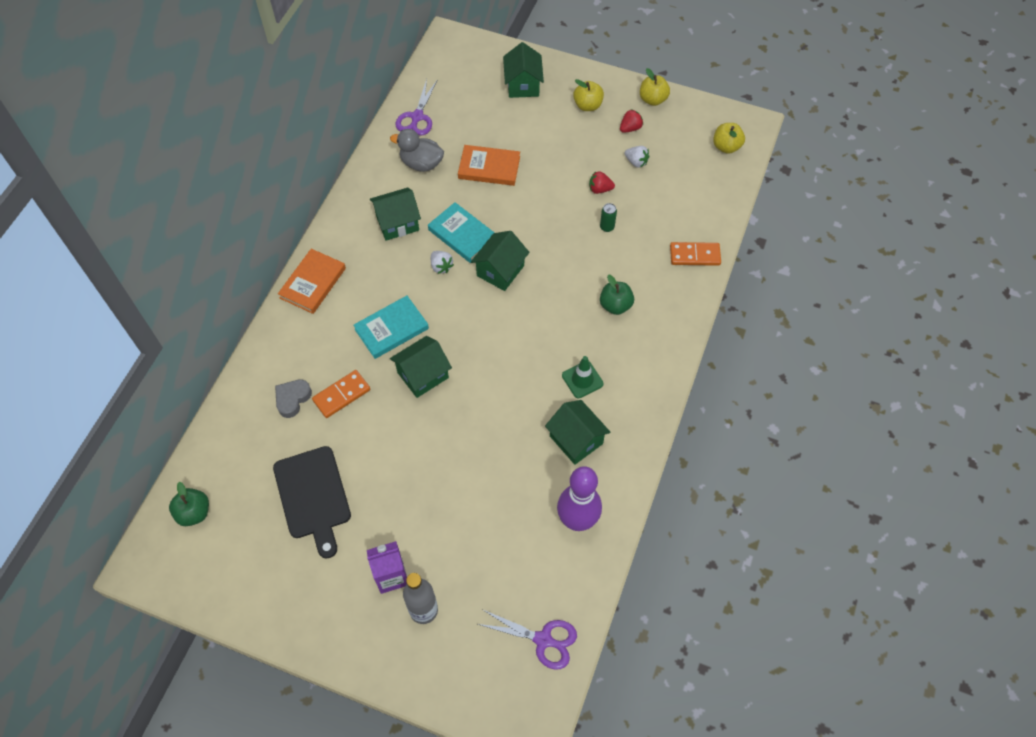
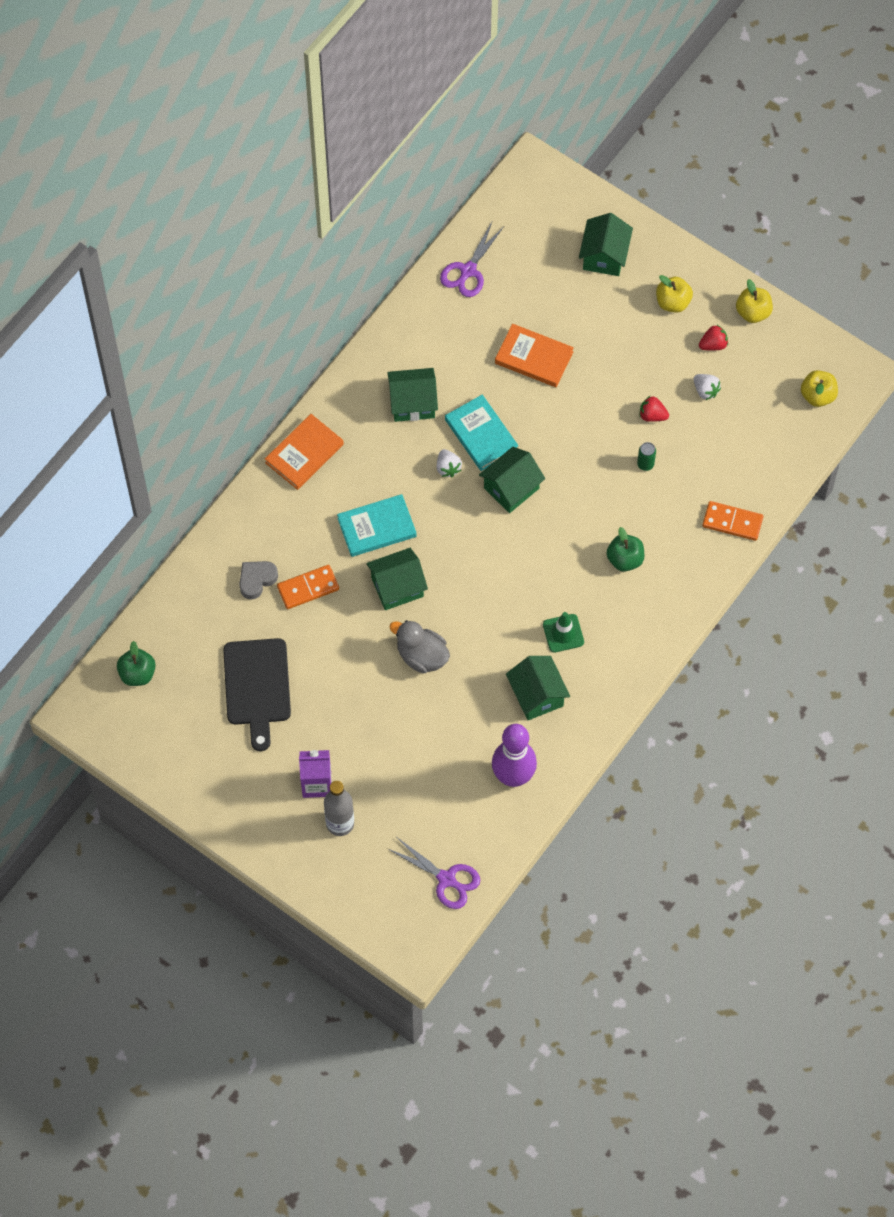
camera: 15 degrees right, 5 degrees up
(421, 163) = (458, 334): grey duck -> grey duck (421, 656)

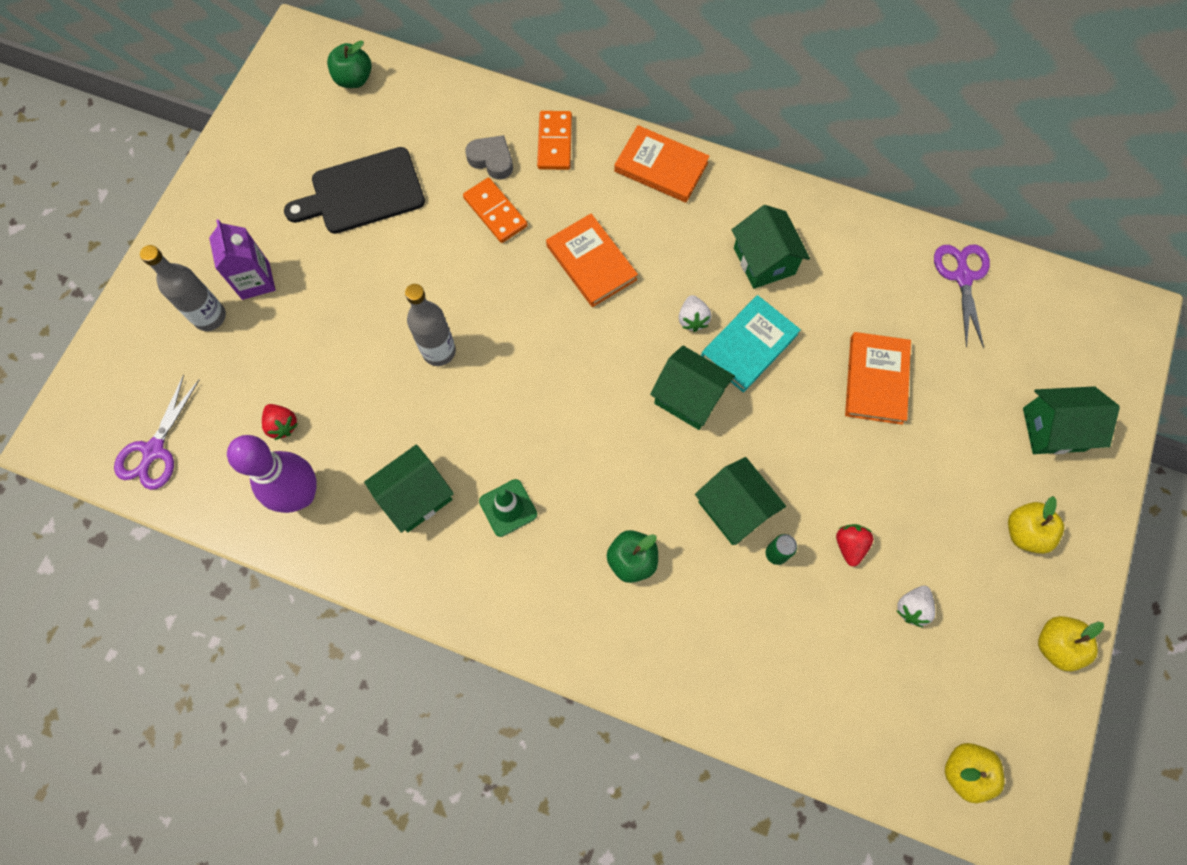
camera: 75 degrees right, 5 degrees up
(376, 527) = (591, 263): turquoise book -> orange book
(397, 587) = (521, 303): green house -> green house (734, 509)
(421, 656) = (439, 351): grey duck -> grey bottle
(448, 468) = (692, 319): white strawberry -> white strawberry turned 60 degrees counterclockwise
(468, 270) = (963, 277): purple scissors -> purple scissors turned 75 degrees clockwise
(713, 344) = (984, 601): red strawberry -> red strawberry (282, 425)
(732, 522) = (728, 692): orange domino -> orange domino (554, 142)

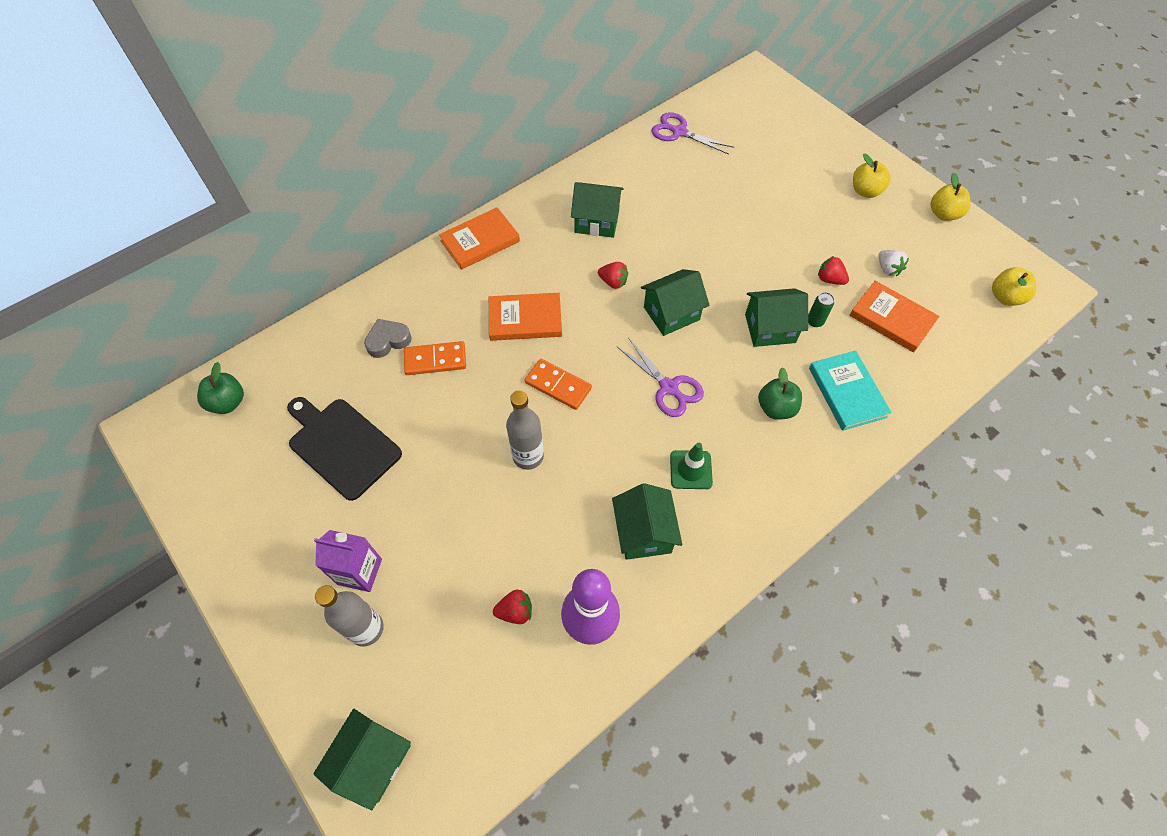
camera: 60 degrees left, 10 degrees down
(154, 450) = (467, 742): purple scissors -> purple scissors (668, 387)
(363, 192) = (342, 445): black cutting board -> black cutting board turned 120 degrees clockwise
(554, 142) = (407, 293): orange domino -> orange domino (558, 386)
(692, 319) = (613, 282): white strawberry -> red strawberry
(749, 345) = (654, 261): turquoise book -> turquoise book (847, 392)
(876, 380) = (722, 208): orange book -> orange book (891, 319)
(1053, 429) = (806, 145): green house -> green house (372, 760)

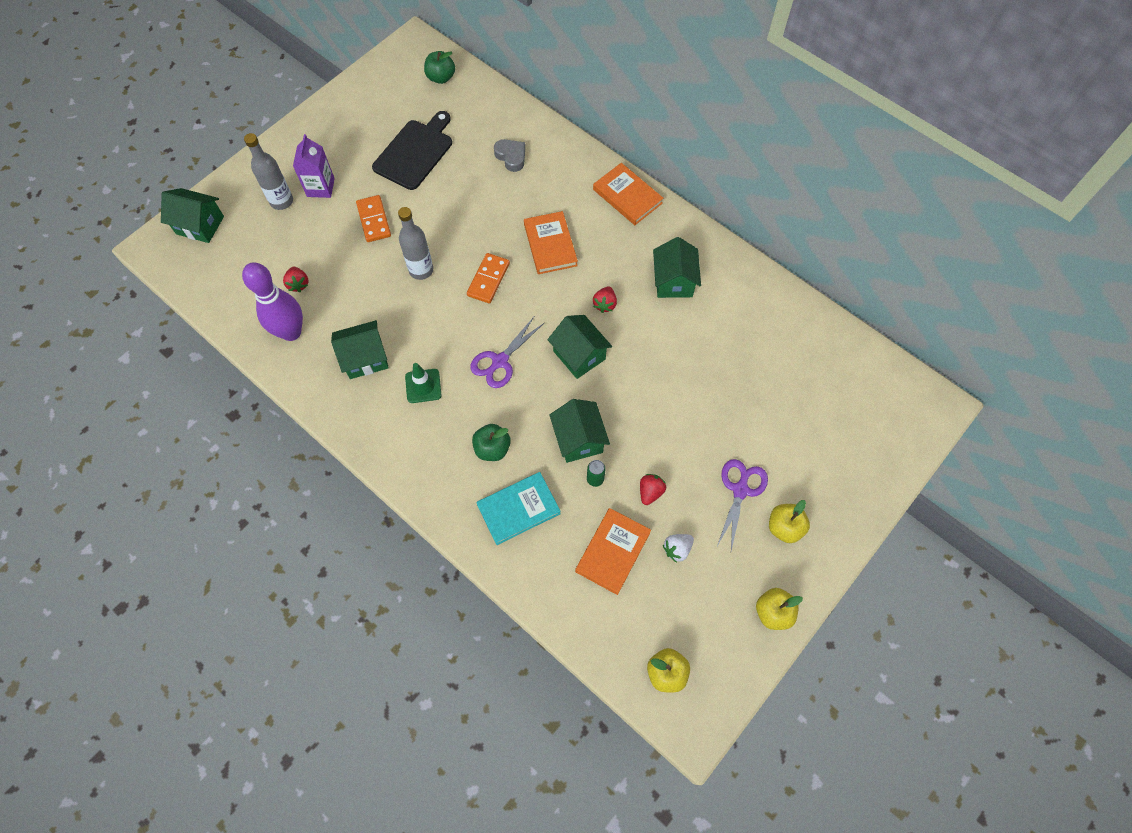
camera: 80 degrees right, 5 degrees up
(435, 360) = (499, 192): orange domino -> orange domino (374, 220)
(679, 132) = (816, 337): purple scissors -> purple scissors (740, 490)

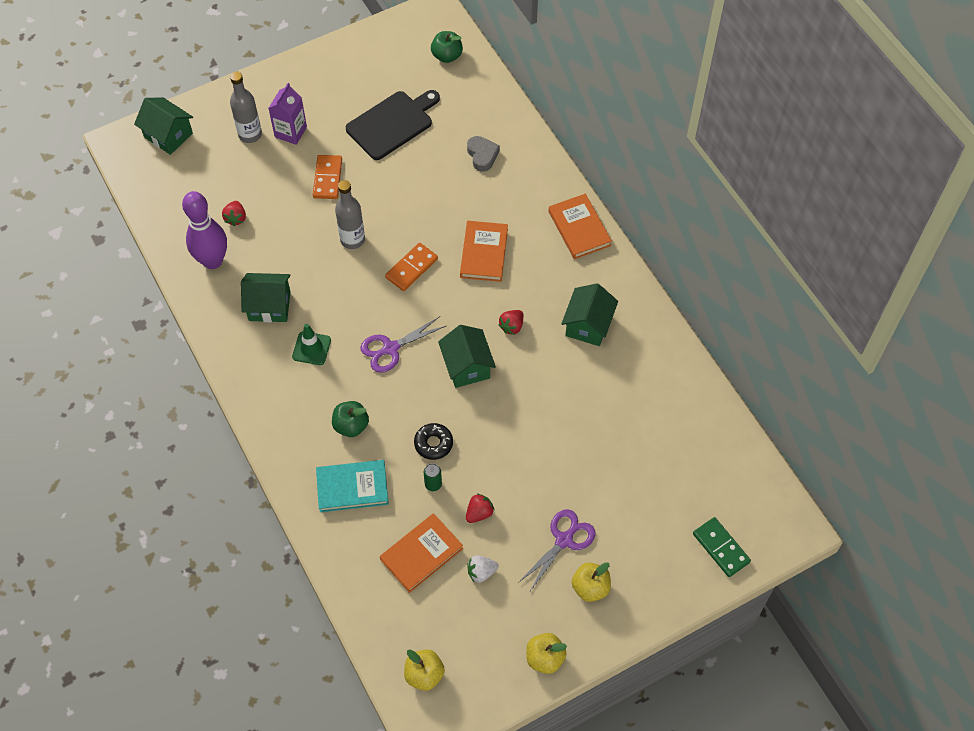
camera: 20 degrees right, 5 degrees down
(579, 439) = (433, 443): green house -> black donut
(883, 447) = (721, 548): none -> green domino

